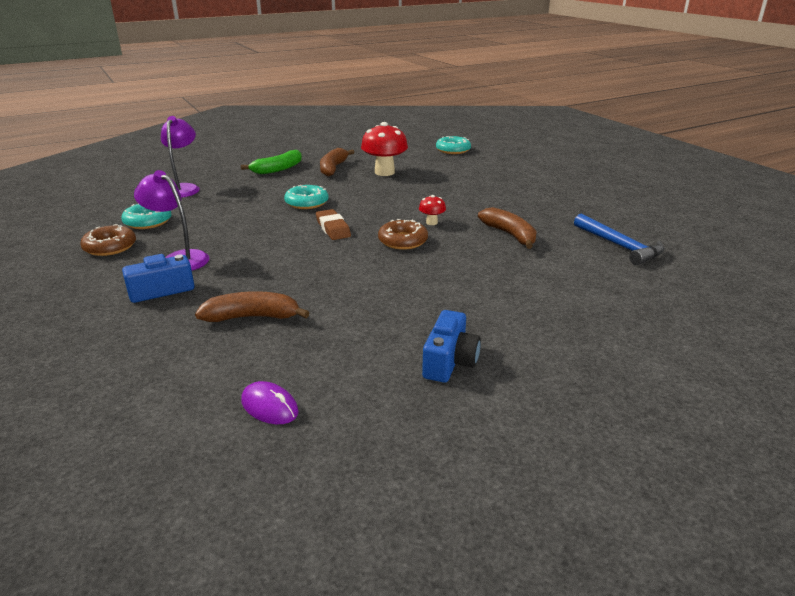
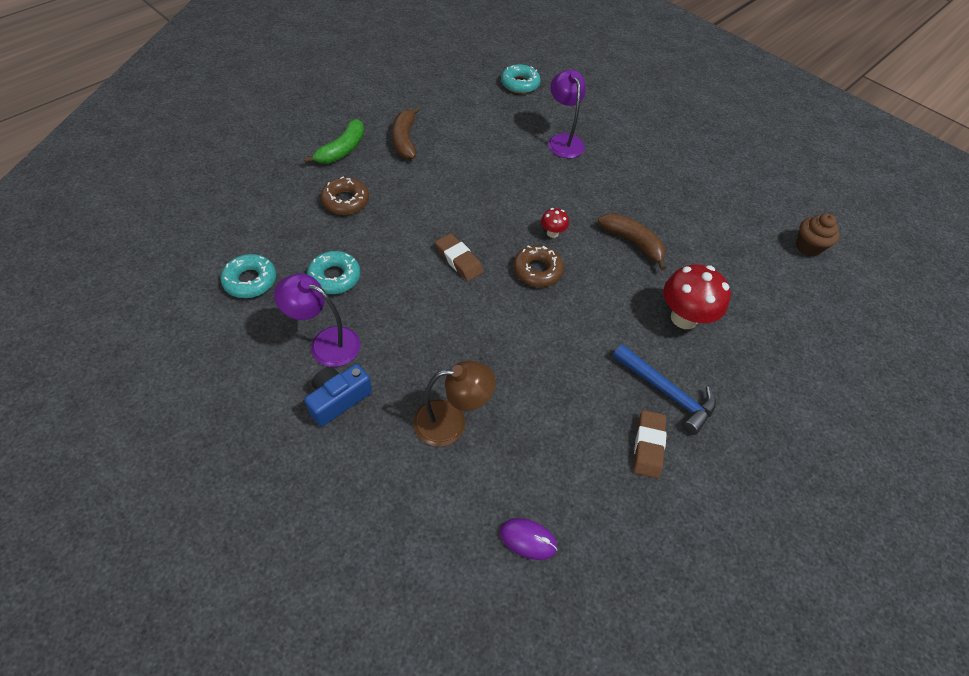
camera: 20 degrees left, 25 degrees up
(110, 247) = (236, 336): brown donut -> brown donut (345, 201)
(183, 188) = (252, 206): purple lamp -> purple lamp (563, 141)
(252, 317) = (451, 422): brown banana -> brown lamp
(306, 203) = (408, 215): turquoise donut -> turquoise donut (334, 277)
(384, 172) = (465, 141): red mushroom -> red mushroom (684, 318)
(449, 361) = (648, 446): blue camera -> brown eraser
(619, 246) = (733, 245): blue hammer -> blue hammer (666, 392)
(707, 255) = (808, 247): none -> brown cupcake

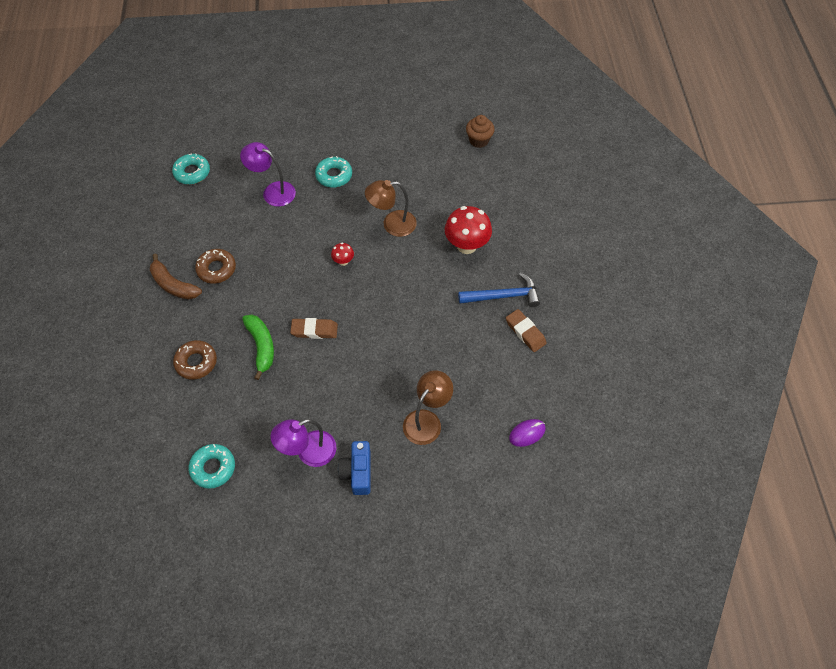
camera: 45 degrees left, 5 degrees up
(334, 277) = (259, 413): turquoise donut -> turquoise donut (334, 175)
(342, 150) = (142, 331): green banana -> green banana (261, 346)
(537, 271) = (364, 293): brown donut -> brown donut (216, 269)
(633, 242) = (392, 224): brown banana -> brown lamp

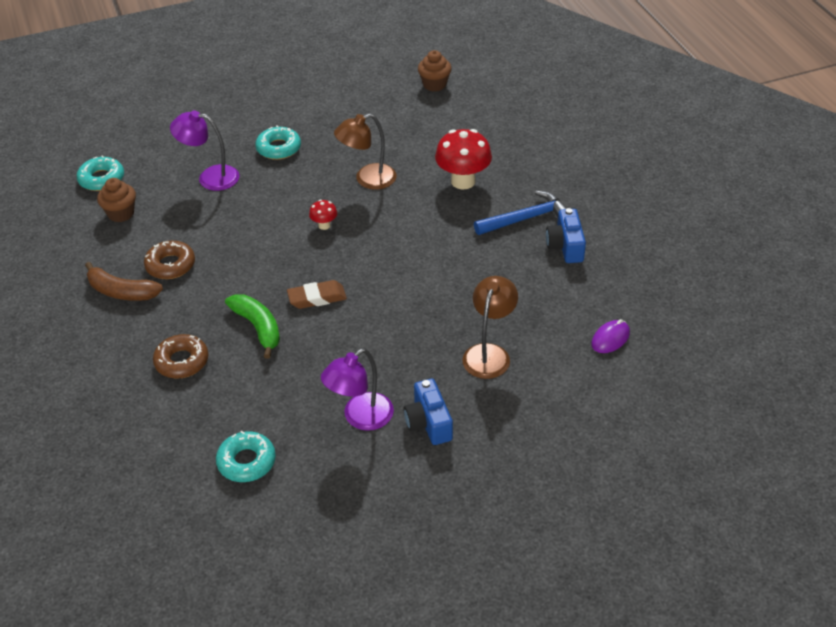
camera: 15 degrees left, 15 degrees down
(196, 210) = (121, 213): none -> brown cupcake
(525, 332) = (565, 246): brown eraser -> blue camera

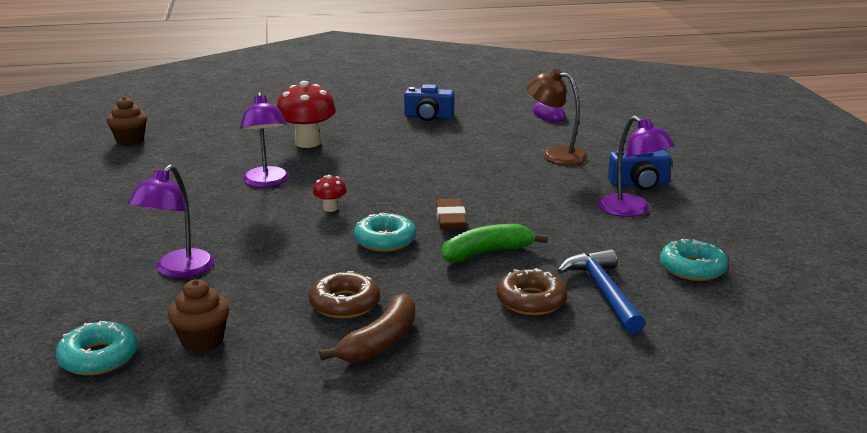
camera: 80 degrees left, 20 degrees down
(278, 148) = (159, 224): turquoise donut -> turquoise donut (385, 240)
(367, 179) = (267, 182): brown lamp -> purple lamp
(525, 218) = (382, 126): blue hammer -> blue hammer (603, 292)

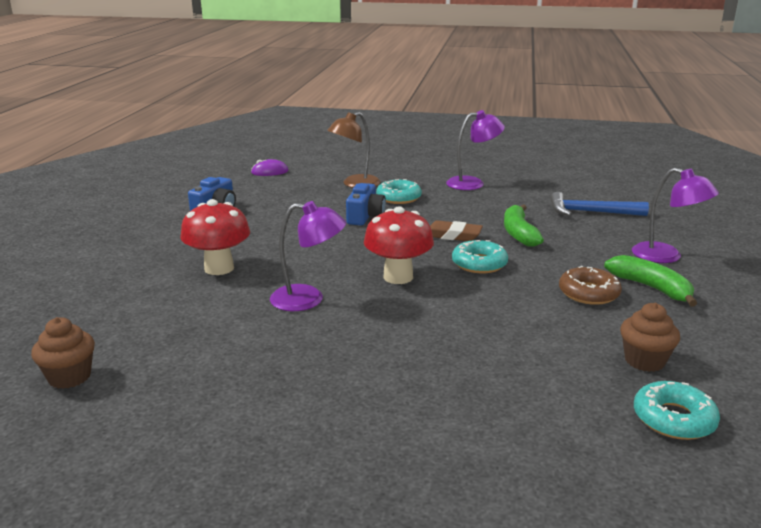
camera: 70 degrees left, 0 degrees up
(178, 270) = (498, 364): purple lamp -> purple lamp (666, 256)
(330, 208) = (398, 277): red mushroom -> red mushroom, size x2.07
(381, 342) = (651, 288): brown banana -> green banana
(531, 301) = (598, 233): brown donut -> none
(639, 183) = (430, 173): blue camera -> blue camera (365, 216)
(692, 268) = (565, 186): turquoise donut -> turquoise donut (398, 198)

